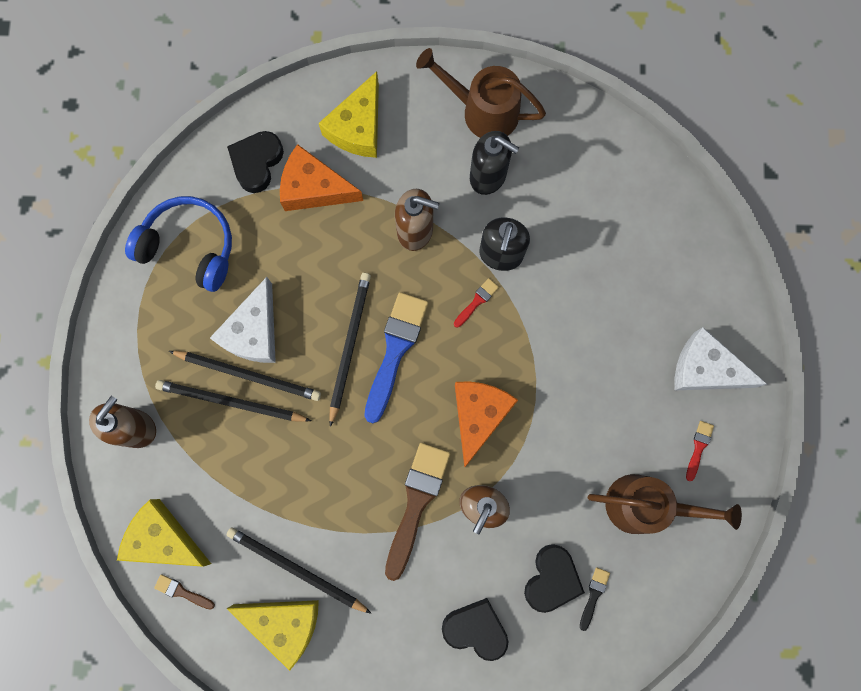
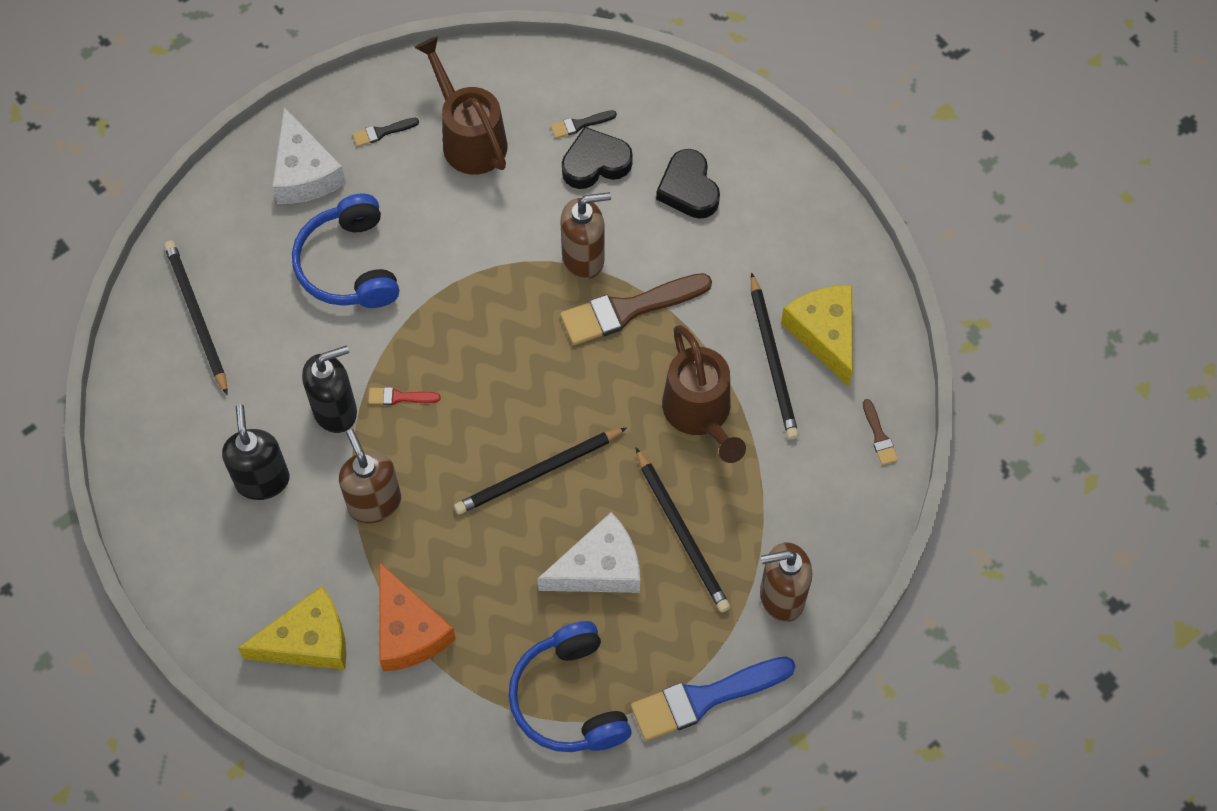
camera: 130 degrees left, 15 degrees down
(163, 538) = (851, 489): yellow cheese -> none
(249, 375) = (643, 538): black pencil -> black pencil (197, 316)
(257, 163) = (427, 708): black heart -> none
(395, 350) = (507, 431): blue brush -> blue brush (704, 698)
(478, 415) = (506, 317): orange cheese -> none
(482, 110) = (195, 538): brown watering can -> brown watering can (700, 415)
(604, 343) = (349, 265): none -> blue headphones
(698, 447) = (382, 132): red brush -> black brush

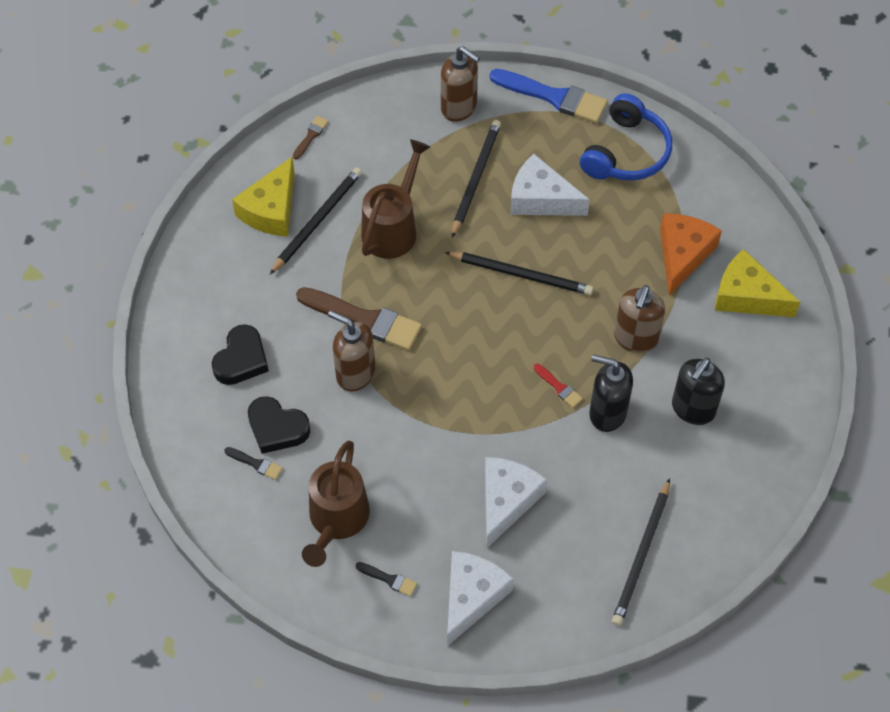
camera: 135 degrees left, 5 degrees down
(349, 265) = (506, 501): blue headphones -> white cheese

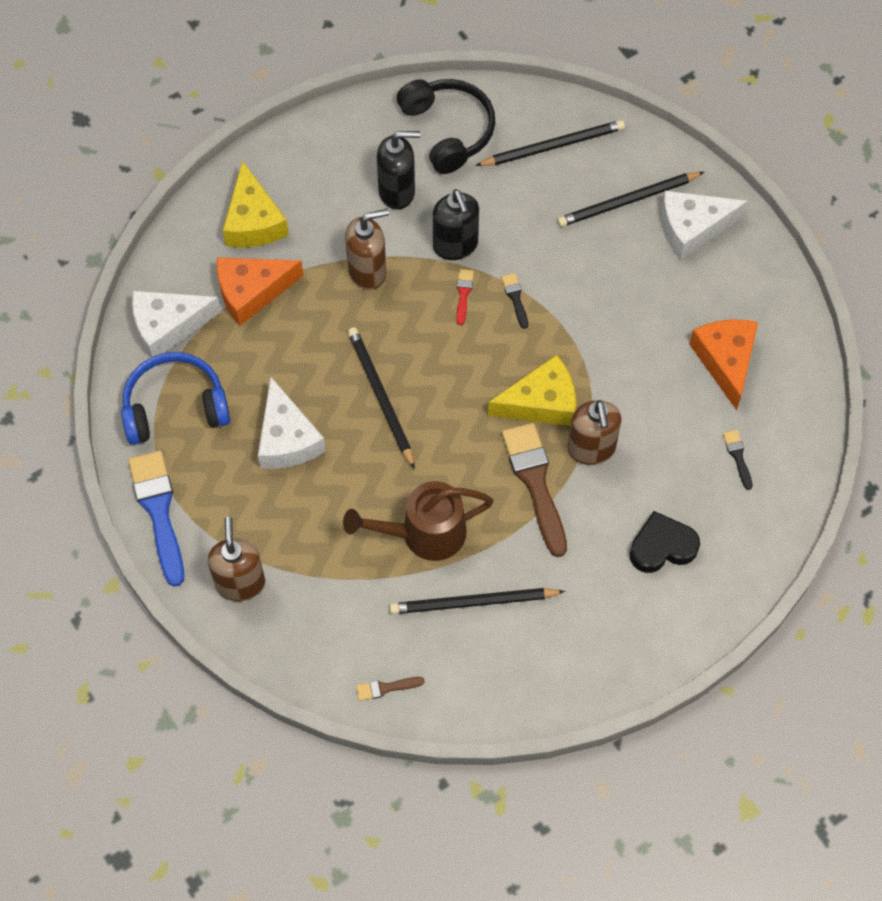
camera: 130 degrees left, 5 degrees up
(271, 210) = (497, 652): yellow cheese -> yellow cheese (541, 402)
(277, 428) = (694, 467): black heart -> none
(336, 521) = (725, 361): brown watering can -> orange cheese
(389, 579) = (733, 290): black brush -> black brush (515, 298)
(476, 178) = (310, 507): black pencil -> black pencil (627, 201)
(506, 501) = (596, 260): white cheese -> white cheese (168, 326)
(723, 488) = (448, 130): none -> black headphones

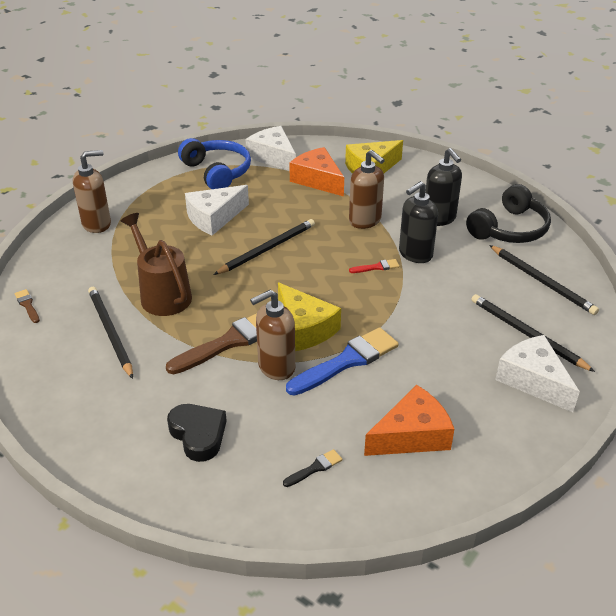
camera: 70 degrees right, 25 degrees down
(158, 511) = (140, 183): blue brush -> blue brush (347, 361)
(515, 298) = (390, 293): black brush -> none

